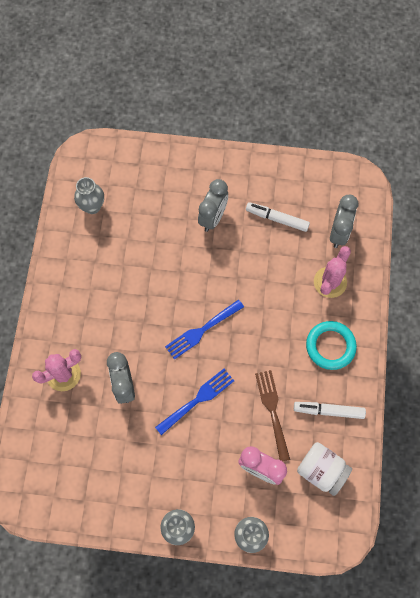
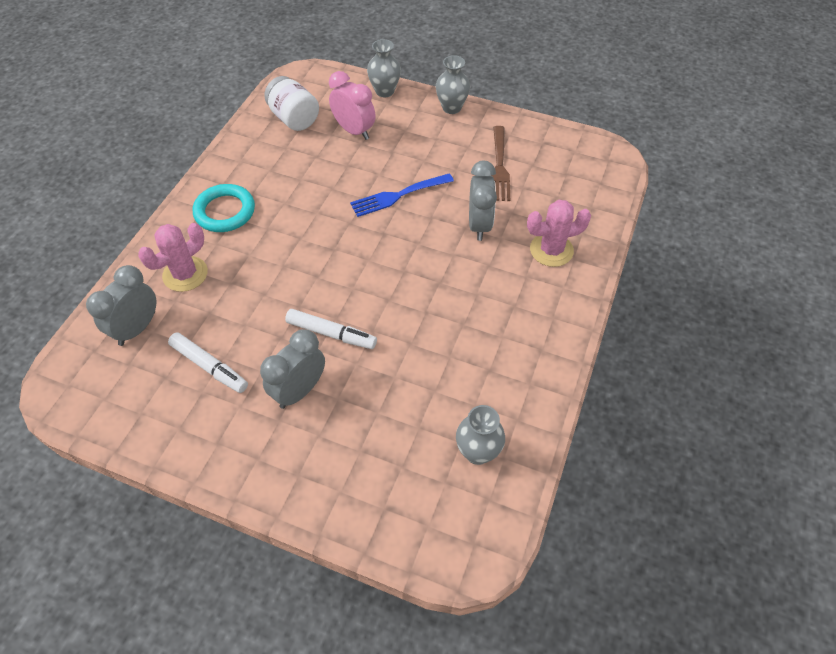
camera: 165 degrees left, 15 degrees down
(202, 330) = (368, 258): blue fork -> none
(272, 411) = (320, 170): brown fork -> brown fork (499, 167)
(328, 411) = (260, 159): white marker -> white marker (331, 334)

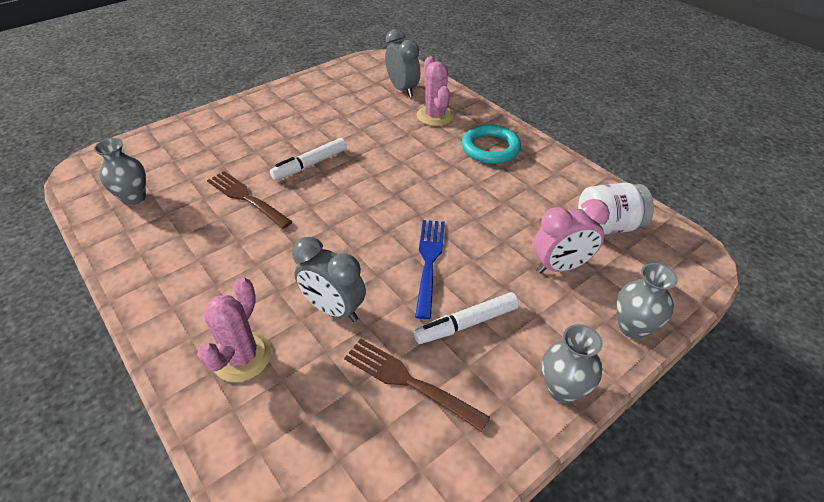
camera: 120 degrees right, 10 degrees down
(209, 367) = (341, 108): white marker -> white marker (466, 323)
(299, 390) = (281, 137): grey clock -> none
(411, 354) = (246, 198): none -> brown fork

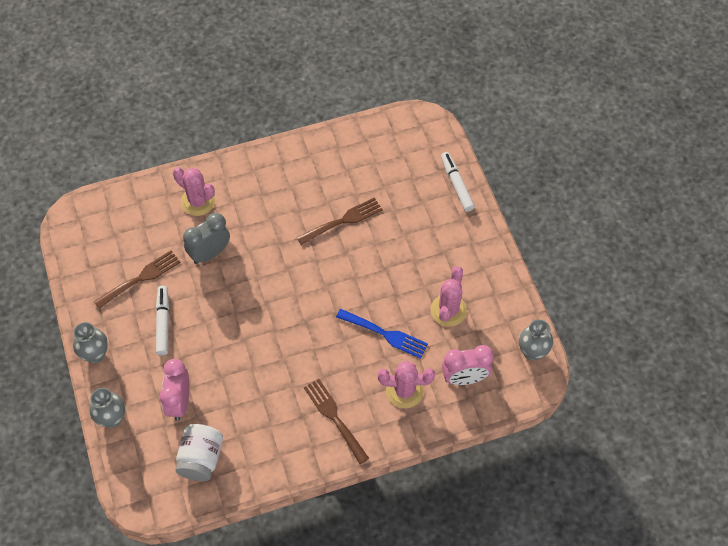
camera: 110 degrees right, 15 degrees up
(134, 198) = (373, 152): grey vase -> grey vase (532, 352)
(310, 164) = (368, 270): white marker -> white marker (456, 184)
(337, 109) = (448, 310): none -> pink cactus
(402, 89) = (464, 378): grey clock -> pink clock
(429, 262) = (223, 320): blue fork -> blue fork (385, 334)
(490, 148) = (334, 418): turquoise ring -> brown fork

